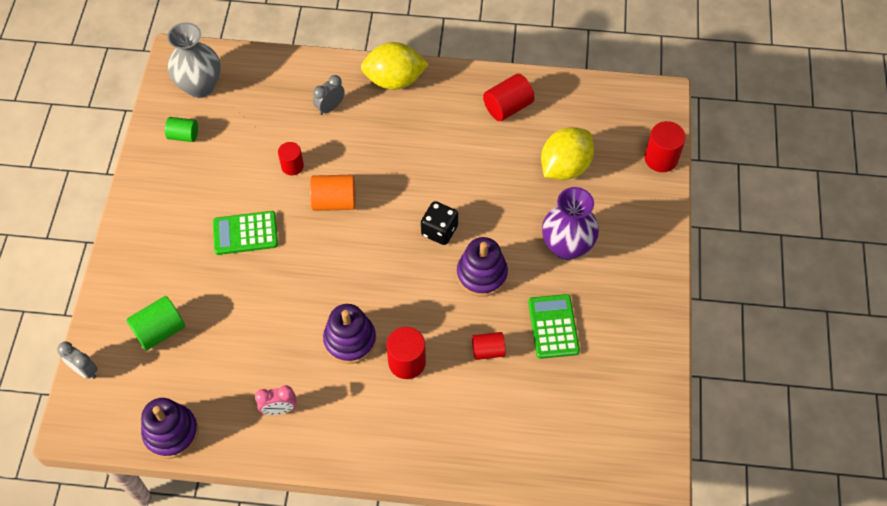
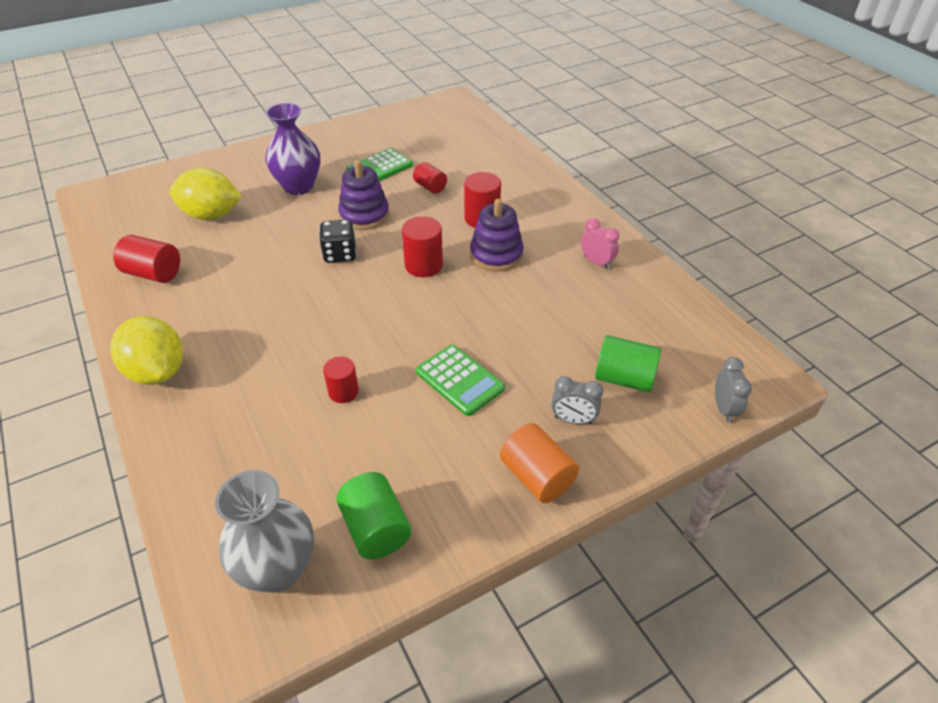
camera: 125 degrees left, 15 degrees down
(171, 433) = (692, 311): purple stacking toy -> none
(183, 135) = (375, 529): green cylinder -> green cylinder, size x1.51
(330, 107) = (233, 406): grey clock -> grey clock (573, 420)
(334, 201) = (363, 335): orange cylinder -> orange cylinder (537, 477)
(661, 158) = (167, 173): red cylinder -> red cylinder (423, 265)

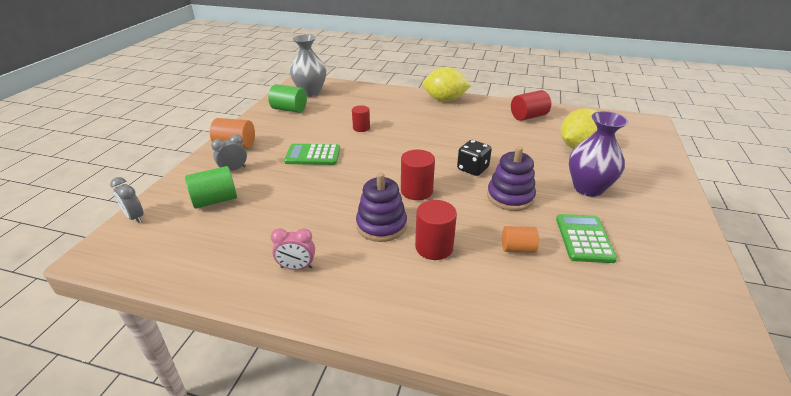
camera: 135 degrees right, 10 degrees down
(430, 187) = (517, 248): red cylinder -> orange cylinder

